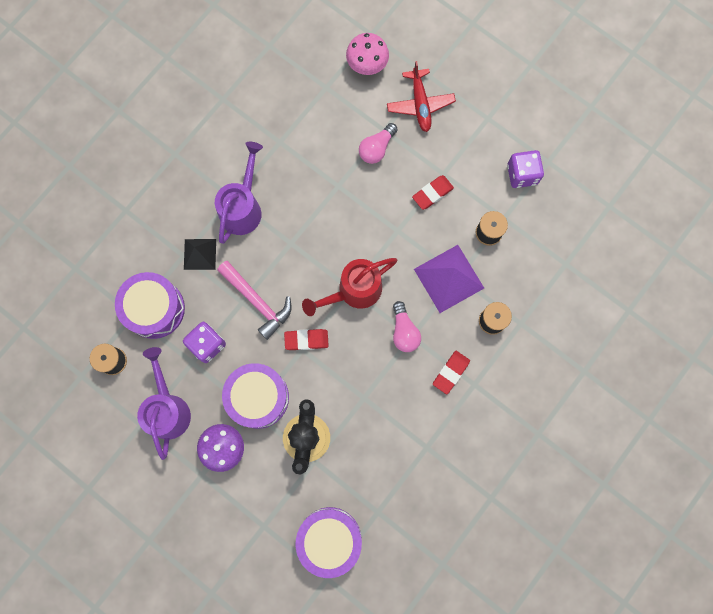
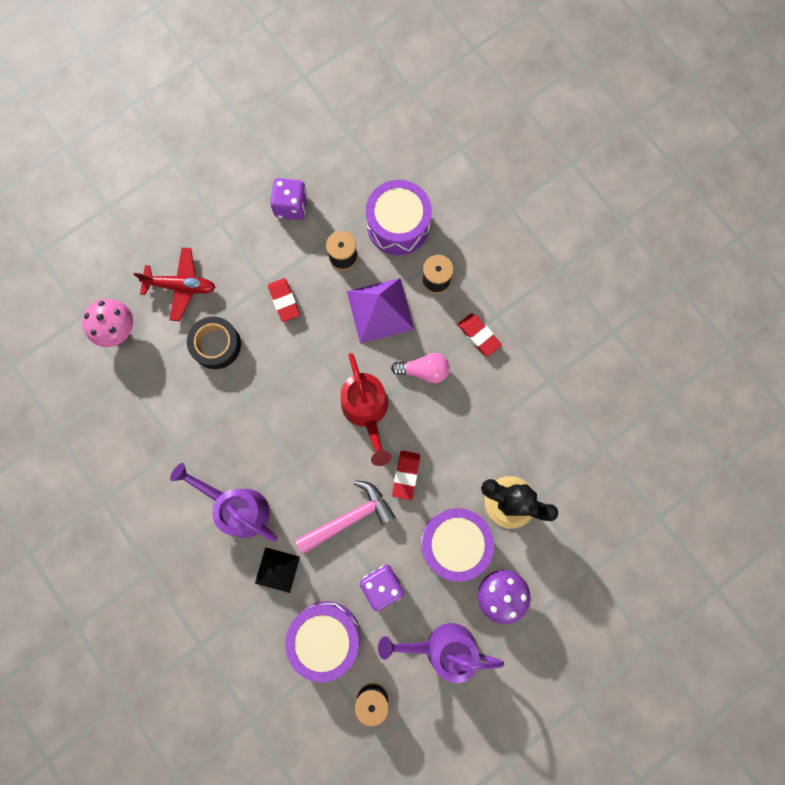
camera: 75 degrees left, 0 degrees up
(329, 539) = (620, 505): purple drum -> purple drum (398, 225)
(377, 148) = (216, 345): pink light bulb -> black tape

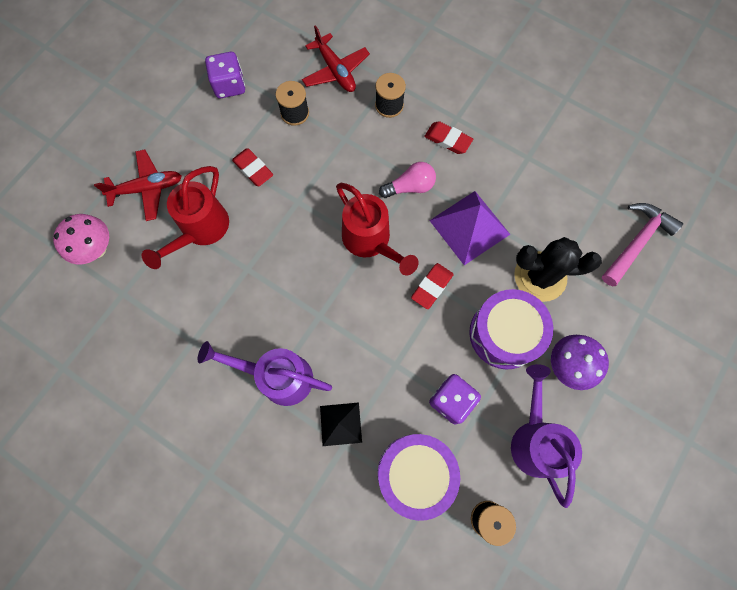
camera: 20 degrees left, 5 degrees down
(216, 345) = (201, 230): black tape -> red watering can
(349, 518) = (393, 347): pink hammer -> pink hammer (636, 242)
(380, 310) = (348, 147): purple pyramid -> purple pyramid (469, 227)
(398, 225) = (335, 71): purple drum -> red plane
(406, 475) = (432, 287): red eraser -> red eraser turned 45 degrees clockwise
(442, 647) = (535, 439): purple watering can -> purple watering can turned 90 degrees clockwise

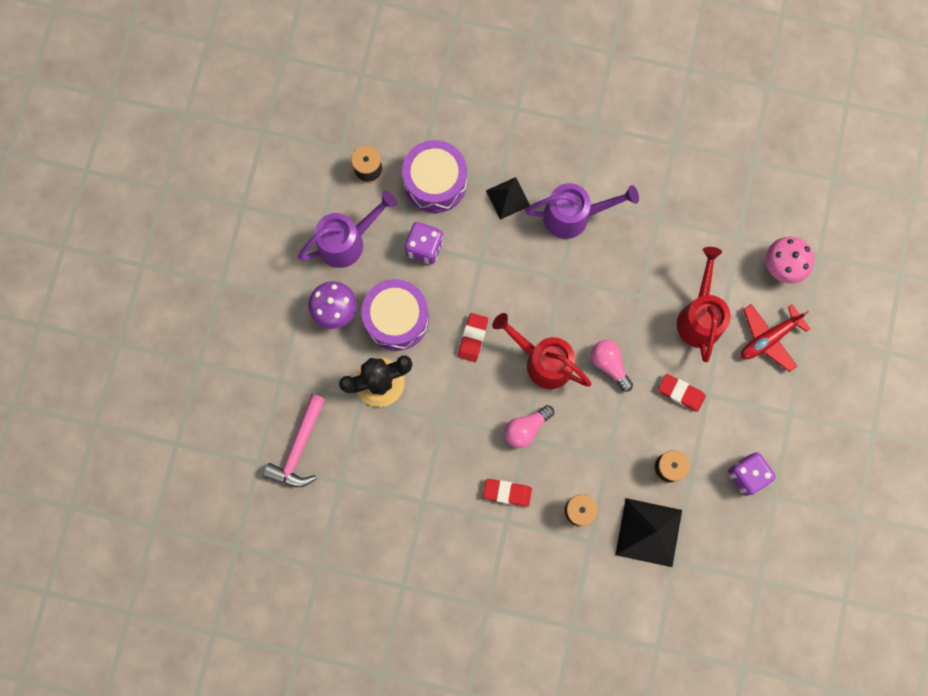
camera: 160 degrees right, 5 degrees up
(308, 216) = (609, 365): none -> pink light bulb
(335, 71) = (648, 532): red plane -> black pyramid
(469, 227) = (457, 407): purple pyramid -> none
(535, 439) = (347, 241): purple watering can -> purple watering can turned 90 degrees counterclockwise

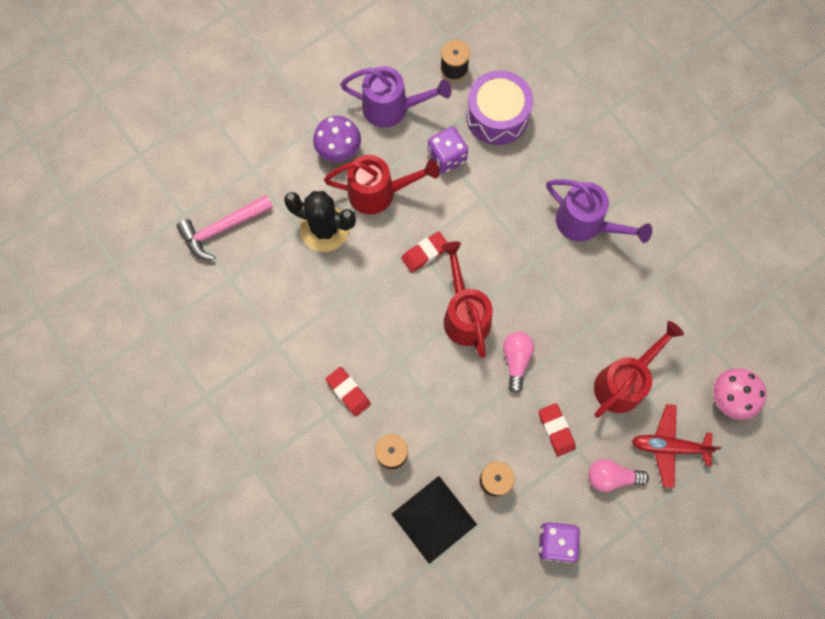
camera: 40 degrees right, 5 degrees down
(396, 319) = (379, 192): purple drum -> red watering can
(508, 198) = (544, 170): black pyramid -> none
(526, 428) = (406, 355): pink light bulb -> pink light bulb (611, 477)

